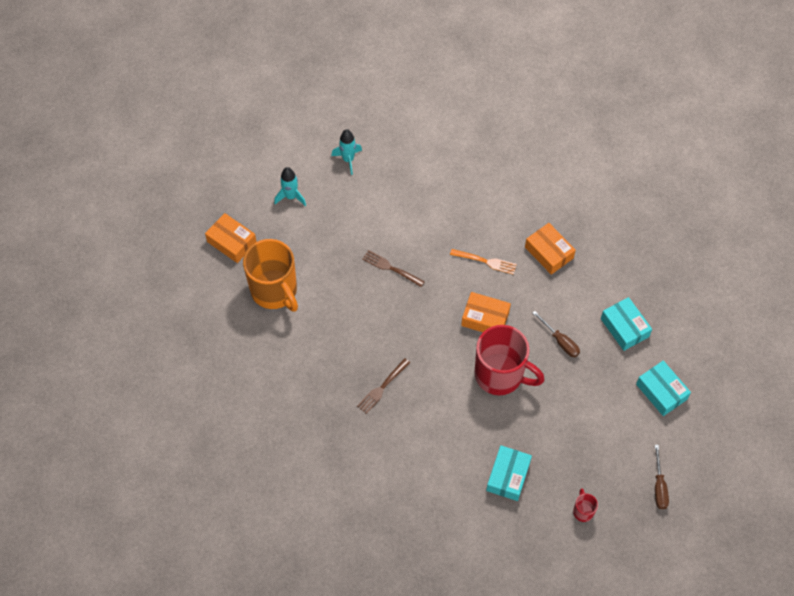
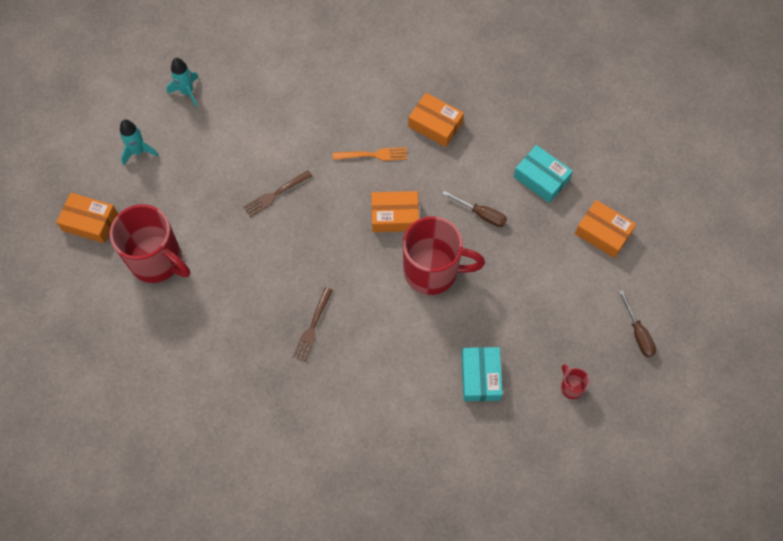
camera: 20 degrees left, 5 degrees up
(275, 291) = (157, 260): orange mug -> red mug
(391, 268) = (275, 194): brown fork -> brown fork turned 45 degrees counterclockwise
(661, 391) = (603, 233): turquoise box -> orange box

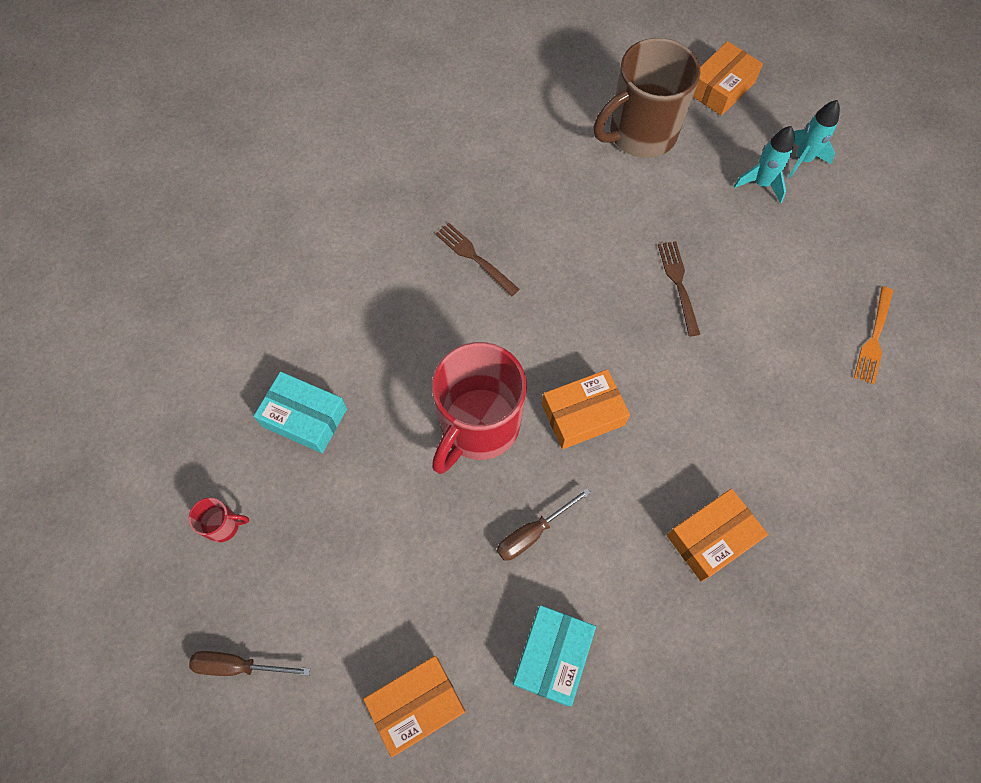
camera: 115 degrees right, 0 degrees up
(157, 260) = (640, 134): red mug -> brown mug
(187, 92) = (879, 238): turquoise rocket -> turquoise rocket (761, 184)
(373, 155) = (692, 427): orange fork -> orange fork (874, 338)
(395, 216) = (583, 414): orange box -> orange box turned 45 degrees clockwise
(541, 178) = (552, 656): turquoise box -> turquoise box turned 45 degrees counterclockwise

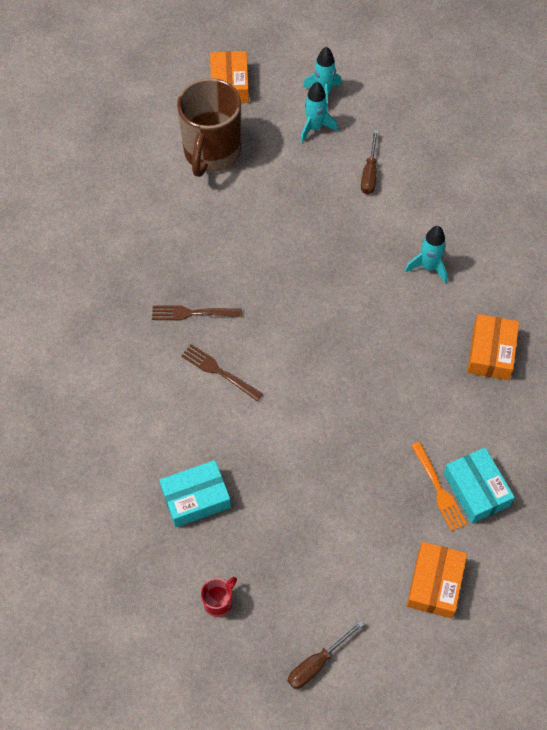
camera: 45 degrees left, 5 degrees down
(478, 426) = (304, 408): red mug -> none
(532, 533) = (398, 437): brown screwdriver -> brown screwdriver (369, 173)
(583, 414) = (355, 348): orange box -> none
(678, 284) = (330, 227): brown fork -> brown fork (219, 372)
(736, 400) = (428, 267): none -> turquoise rocket
(874, 338) = (464, 169): orange fork -> orange fork (438, 489)

